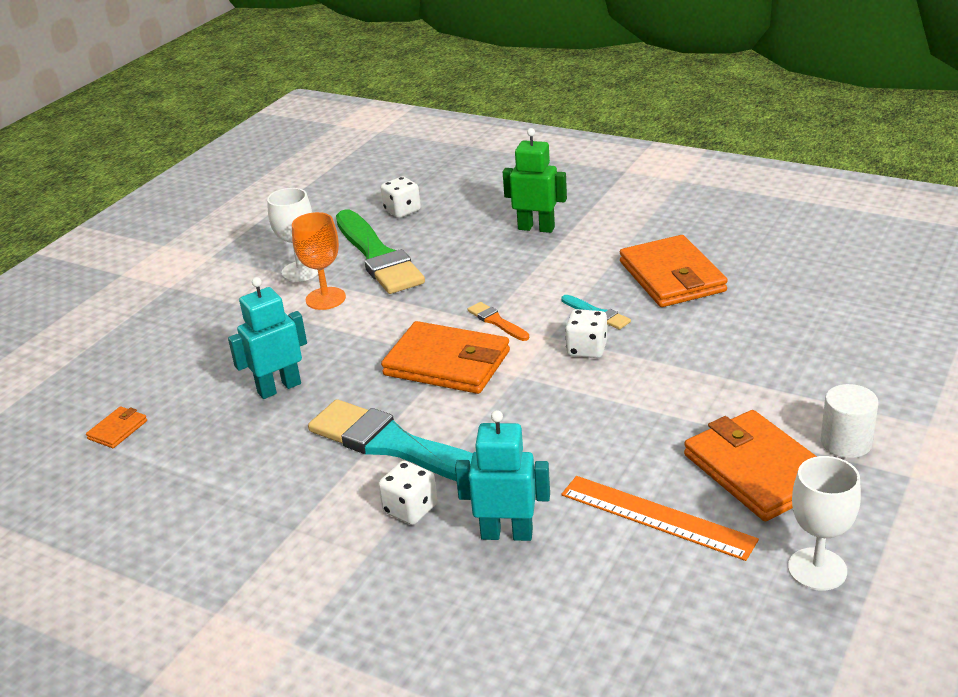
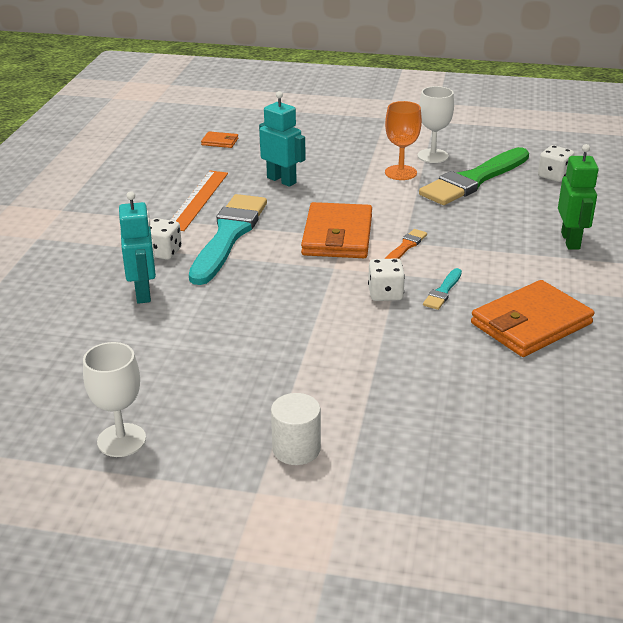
camera: 70 degrees right, 0 degrees up
(657, 516) = (173, 354): orange ruler -> orange ruler (198, 200)
(757, 470) = (242, 400): orange wallet -> none

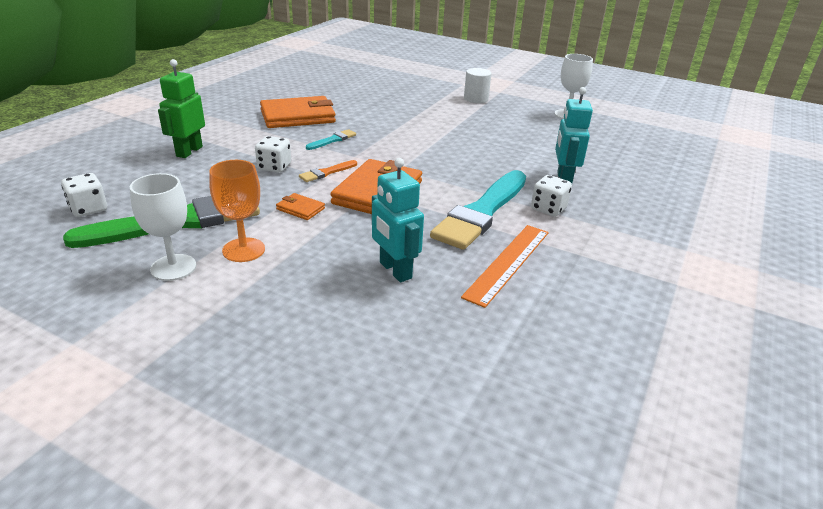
camera: 165 degrees left, 0 degrees up
(220, 142) = (454, 376): orange wallet -> orange wallet (300, 209)
(385, 294) = (375, 146): white dice -> white dice (274, 167)

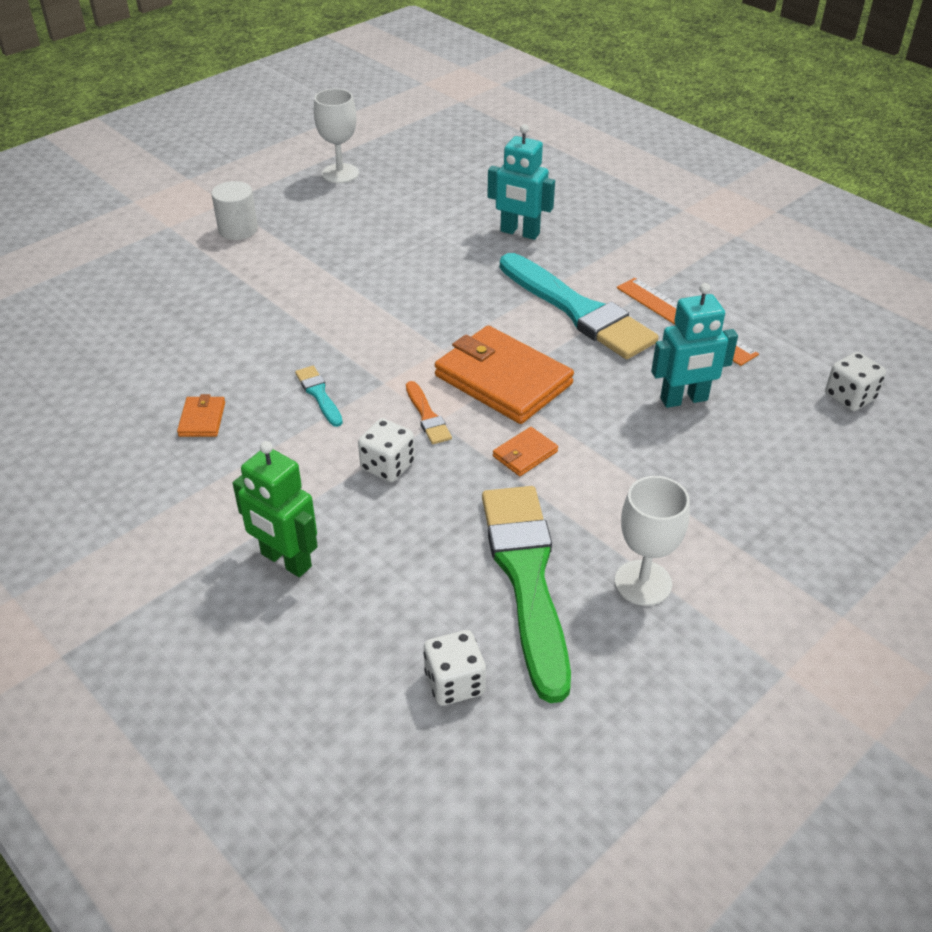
camera: 70 degrees left, 10 degrees up
(243, 250) = (615, 516): orange goblet -> none
(298, 116) = (202, 419): orange wallet -> orange wallet, size x0.44
(548, 209) = (583, 263): white dice -> white dice (850, 397)

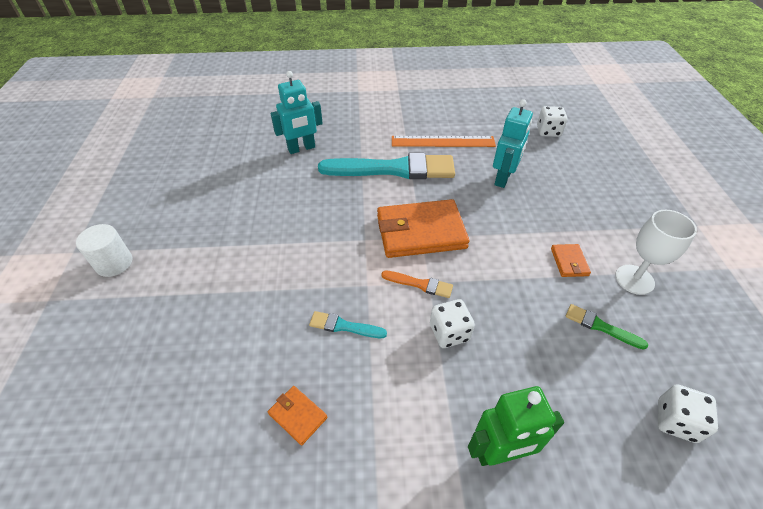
camera: 50 degrees left, 5 degrees up
(340, 173) = (137, 180): white goblet -> none
(525, 454) = (493, 262): orange wallet -> orange wallet (569, 262)
(527, 578) = (600, 326): green brush -> green brush, size x0.42

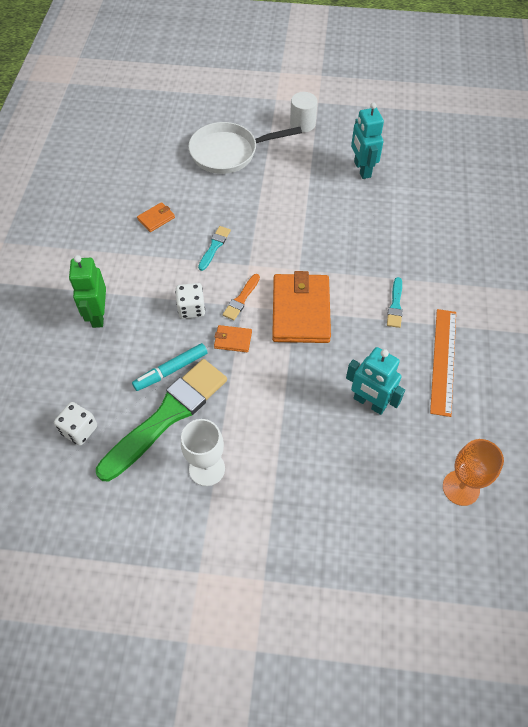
camera: 100 degrees right, 10 degrees up
(158, 342) = (228, 152): none -> white pan
(301, 148) = (436, 233): turquoise robot -> turquoise robot (362, 169)
(394, 169) = (395, 305): turquoise brush -> turquoise brush, size x0.42
(543, 335) = (171, 370): none -> turquoise marker
(548, 131) = (461, 488): white dice -> orange goblet
(569, 262) = (240, 420): orange wallet -> orange wallet (233, 340)
(600, 326) = (167, 416): green brush -> green brush, size x2.36

